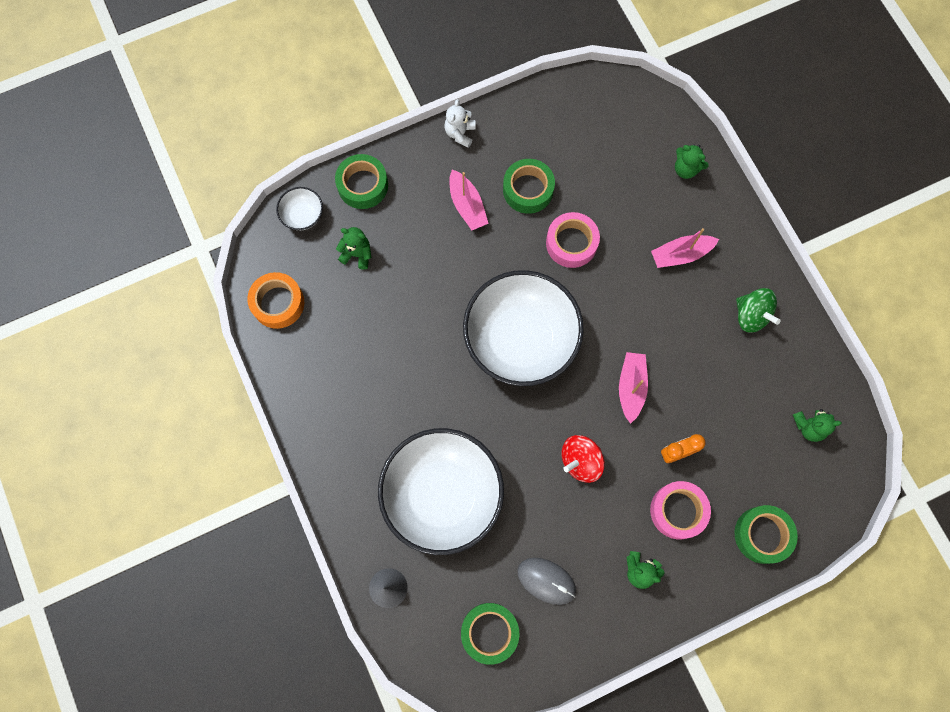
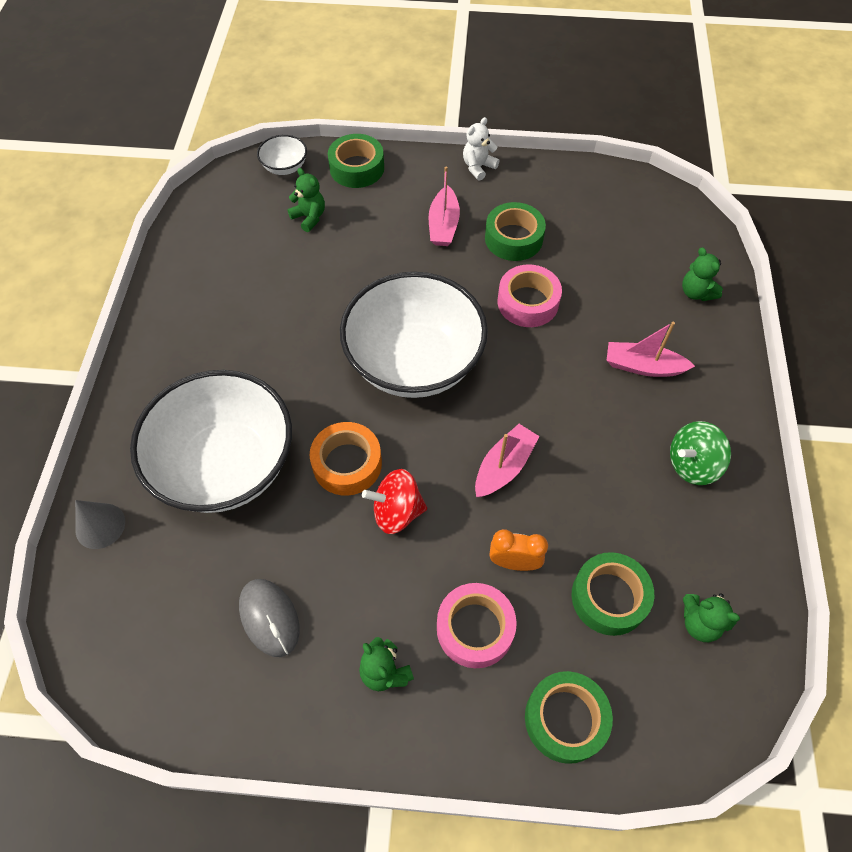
camera: 30 degrees right, 15 degrees down
(278, 303) = (207, 222): orange tape -> orange tape (347, 464)
(489, 632) = (166, 637): green tape -> green tape (609, 597)
(751, 315) = (692, 464): green spinning top -> green spinning top turned 75 degrees clockwise

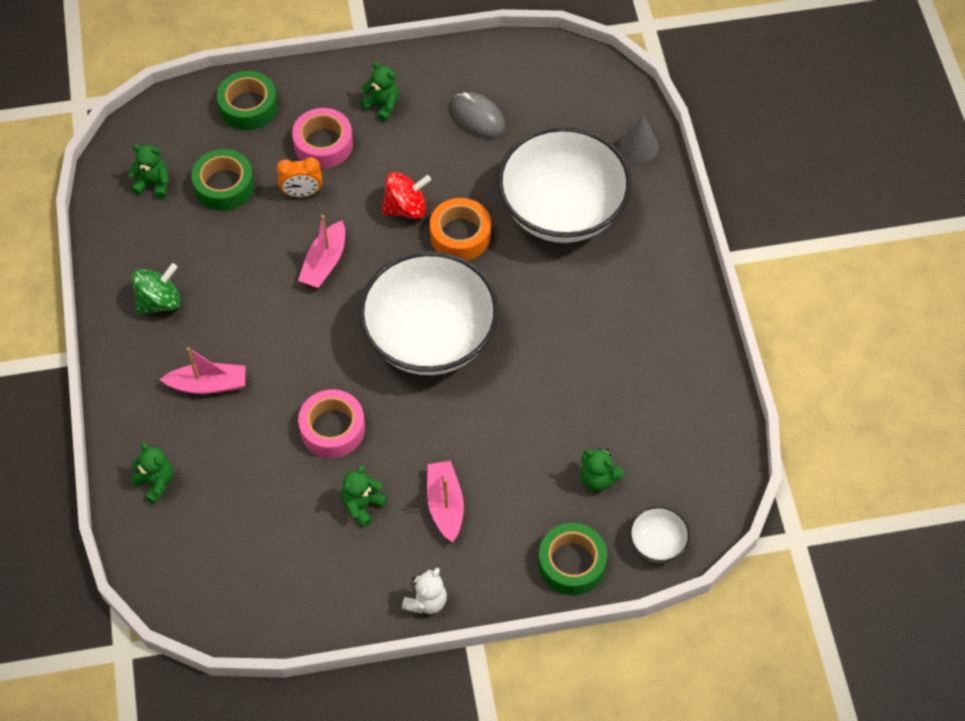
camera: 165 degrees right, 0 degrees up
(513, 238) = (362, 505): green tape -> green teddy bear

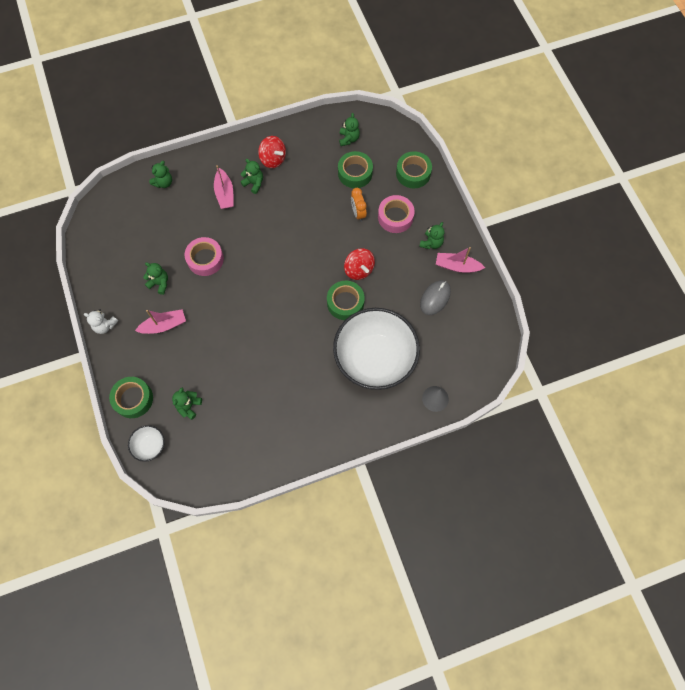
camera: 80 degrees right, 10 degrees up
(159, 302) = (273, 159): green spinning top -> red spinning top
(200, 337) = (254, 183): none -> green teddy bear
(324, 263) = (312, 234): pink boat -> pink boat (457, 266)
(430, 338) = (271, 298): white bowl -> none
(460, 235) = (345, 303): orange tape -> green tape

